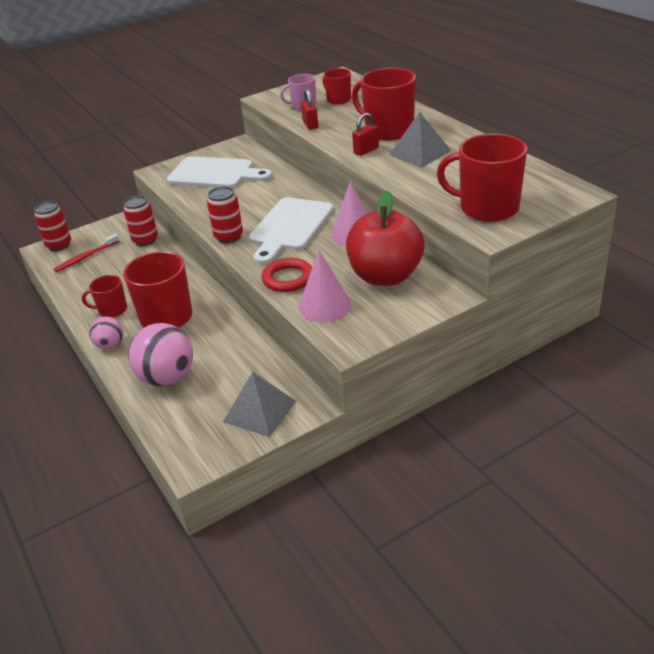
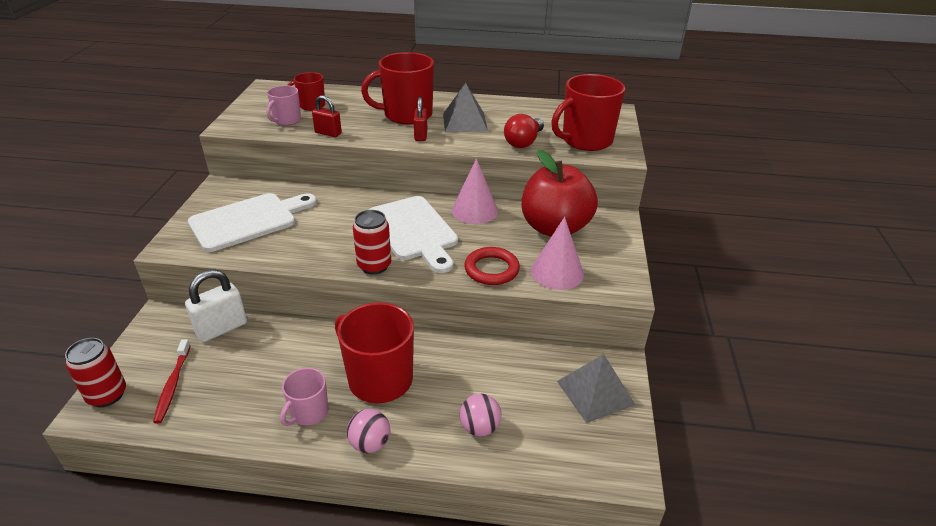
camera: 55 degrees left, 0 degrees up
(112, 310) = (308, 412): red mug -> pink mug
(145, 240) = (221, 328): red can -> white padlock
(167, 378) = (479, 427): pink ball -> pink ball, size x0.56
(431, 187) = (523, 142): none -> red light bulb

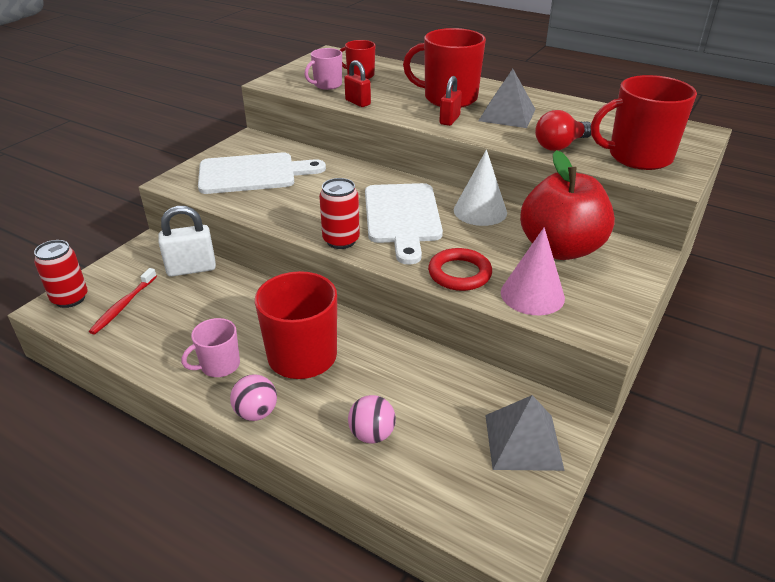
camera: 25 degrees right, 0 degrees up
(474, 210) = (480, 211): pink cone -> white cone

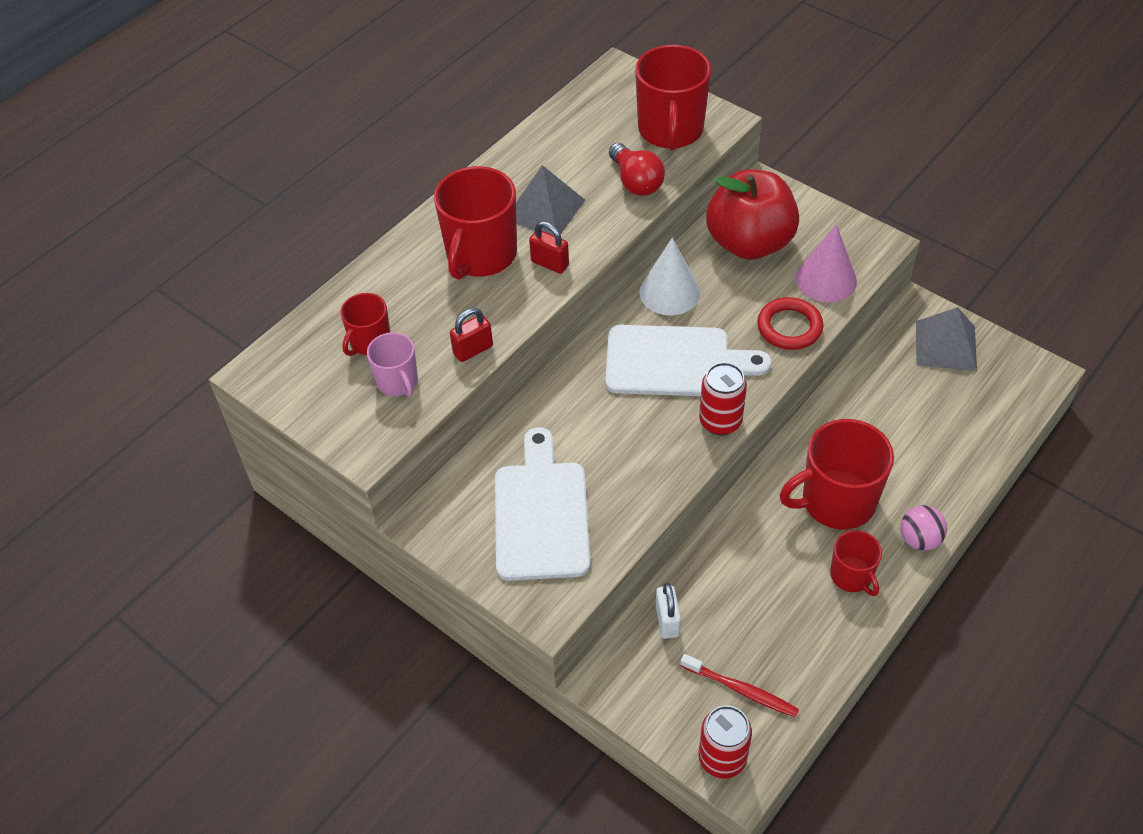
camera: 80 degrees left, 15 degrees up
(191, 268) = (667, 621): white padlock -> white padlock, size x0.64
(219, 365) = (851, 576): pink mug -> red mug
(372, 434) = (943, 449): pink ball -> none

